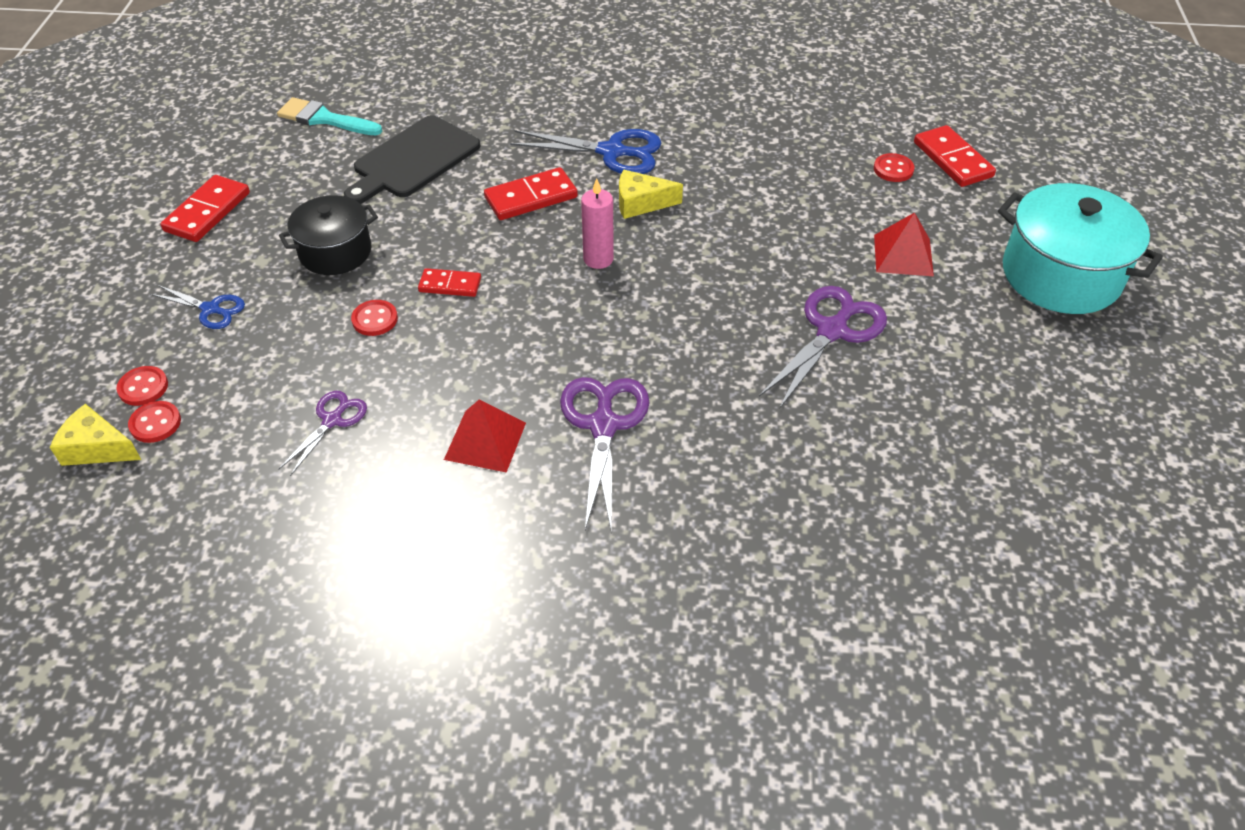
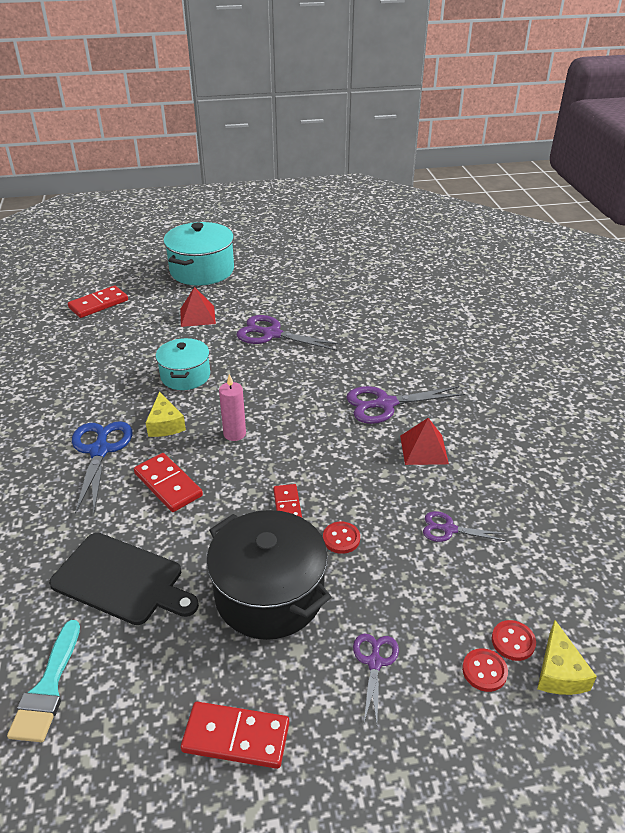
camera: 105 degrees left, 10 degrees down
(210, 309) = (374, 662): blue scissors -> purple scissors
(335, 252) = (269, 594): black pot -> black pot, size x1.59
(741, 228) = (185, 376): none -> turquoise pot
(893, 169) = (111, 324): red button -> none

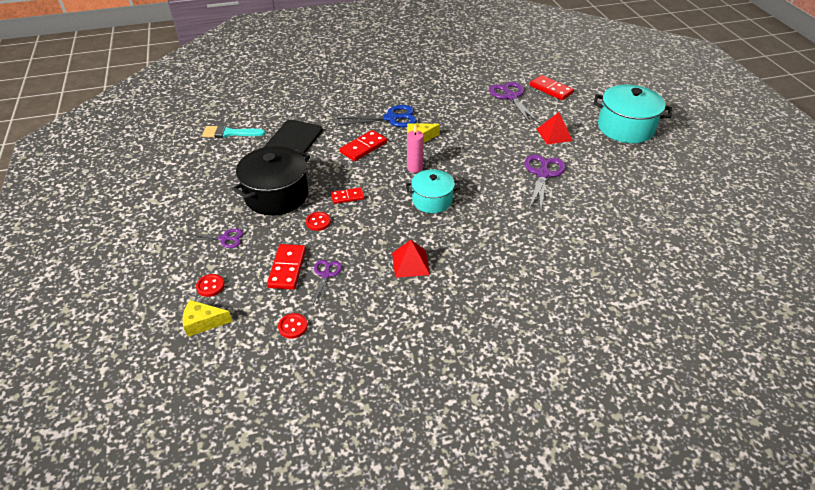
camera: 85 degrees right, 5 degrees up
(185, 376) = (474, 139): turquoise pot -> turquoise pot (432, 200)
(236, 737) = (192, 192): red domino -> red domino (287, 268)
(385, 404) = (464, 241): purple scissors -> purple scissors (511, 97)
(513, 641) = (229, 301): red button -> red button (293, 326)

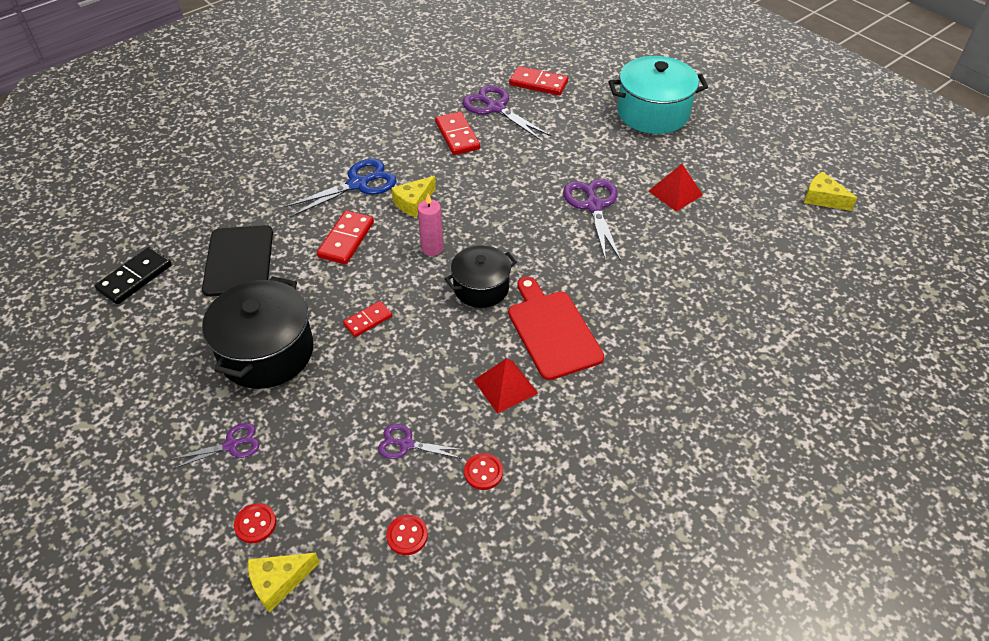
camera: 25 degrees left, 5 degrees up
(229, 133) = (135, 278): turquoise brush -> black domino
(287, 268) = (349, 455): red domino -> red domino (457, 136)
(318, 222) = (350, 371): red button -> red button (483, 472)
(326, 275) = (406, 444): purple scissors -> purple scissors turned 60 degrees counterclockwise
(432, 200) = (481, 288): turquoise pot -> black pot
(464, 241) = (552, 331): none -> red cutting board
(554, 134) = (577, 146): red pyramid -> red pyramid (675, 193)
(730, 219) = (822, 198): none -> yellow cheese

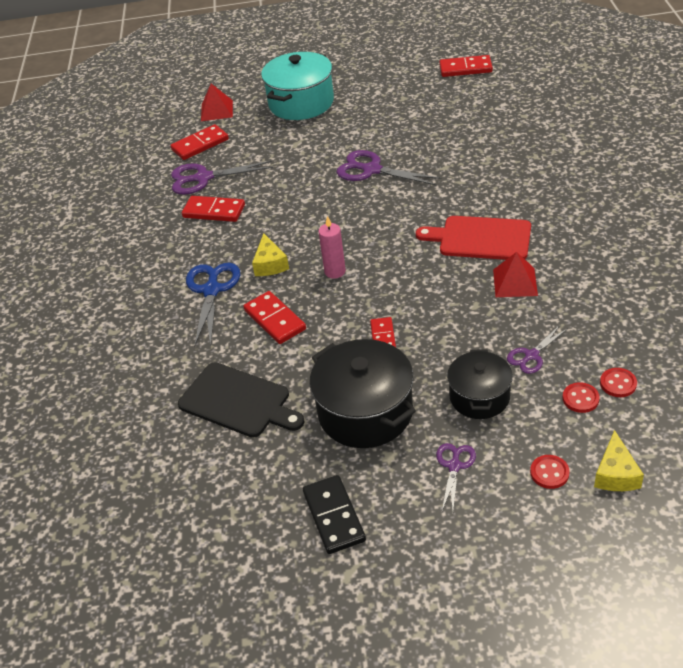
camera: 50 degrees left, 5 degrees down
(135, 278) = (184, 485): black domino -> black domino (334, 516)
(481, 288) = (404, 259): black pot -> black pot (479, 397)
(483, 472) = (587, 322): red button -> red button (580, 399)
(675, 193) = (397, 127): red pyramid -> red pyramid (217, 110)
(822, 198) = (465, 68): yellow cheese -> red domino

